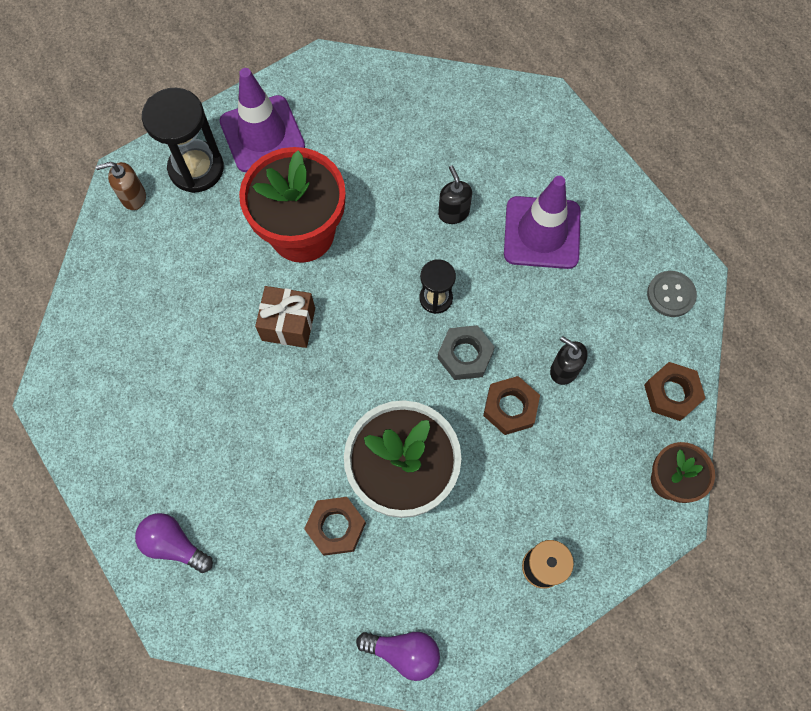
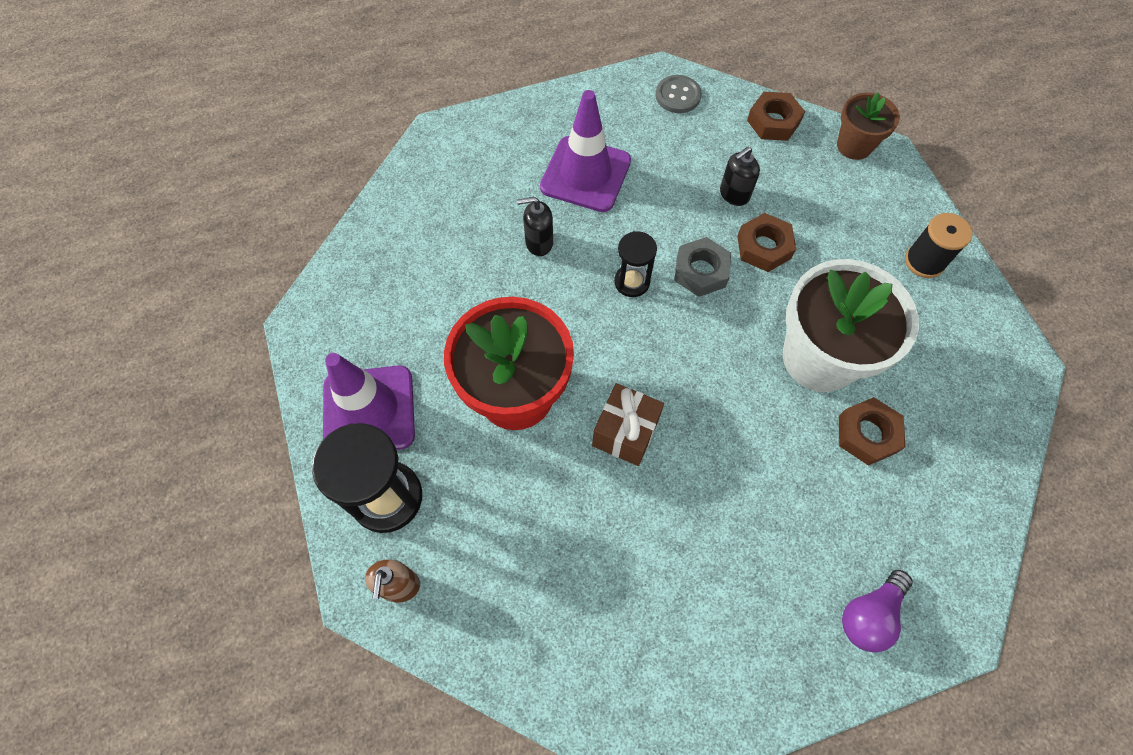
camera: 75 degrees left, 5 degrees down
(404, 652) = (1000, 399): purple light bulb -> none

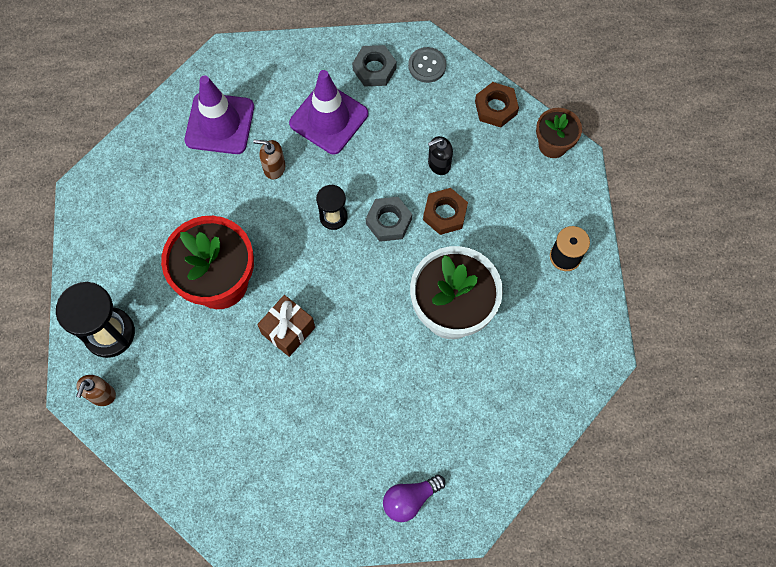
camera: 15 degrees right, 5 degrees up
(369, 411) = (113, 268): purple traffic cone -> purple traffic cone (219, 124)
(539, 242) = (274, 168): black soap dispenser -> brown soap dispenser
(619, 111) = (374, 69): none -> grey nut
(867, 434) = (462, 377): brown nut -> none

